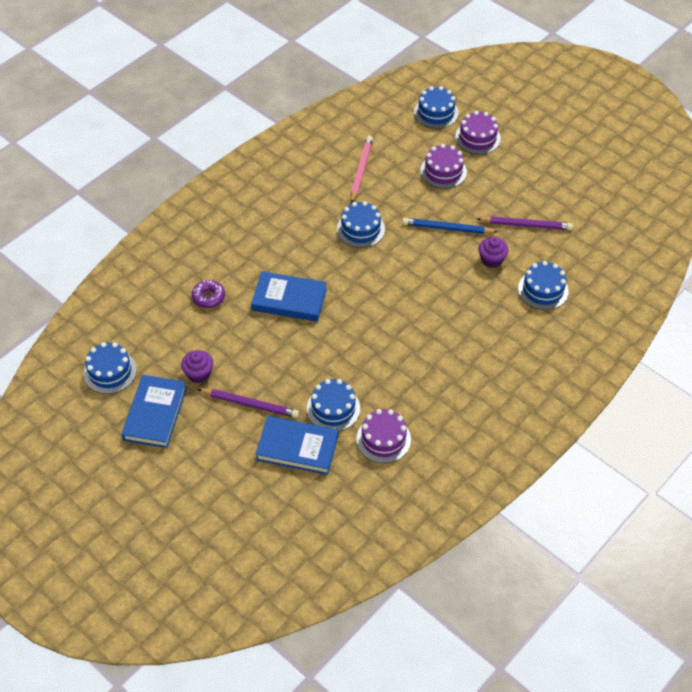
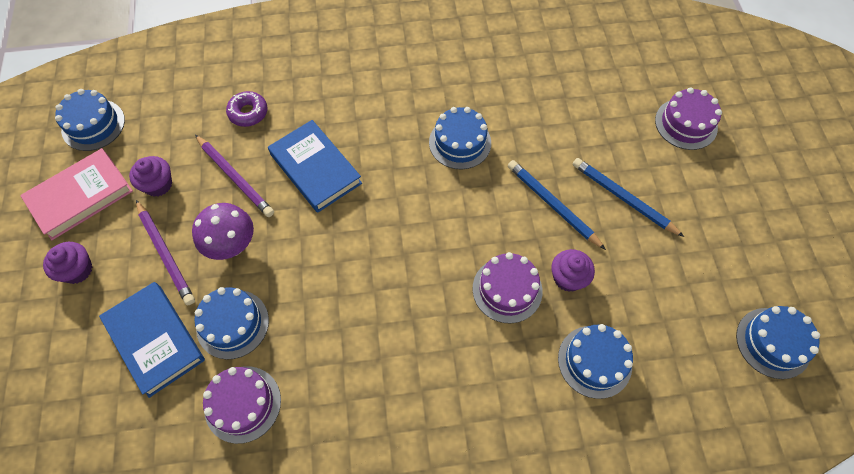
camera: 40 degrees right, 10 degrees up
(155, 414) = (81, 196): blue book -> pink book
(204, 450) = (77, 270): none -> purple cupcake
(286, 372) = (232, 246): none -> purple mushroom
(361, 170) = (522, 79): pink pencil -> none
(436, 112) = (664, 67): blue cake -> blue cake (773, 342)
(443, 171) = (610, 137): purple cake -> purple cake (507, 289)
(481, 200) = (623, 198): none -> blue pencil
(526, 225) = (649, 264): purple pencil -> purple pencil (235, 177)

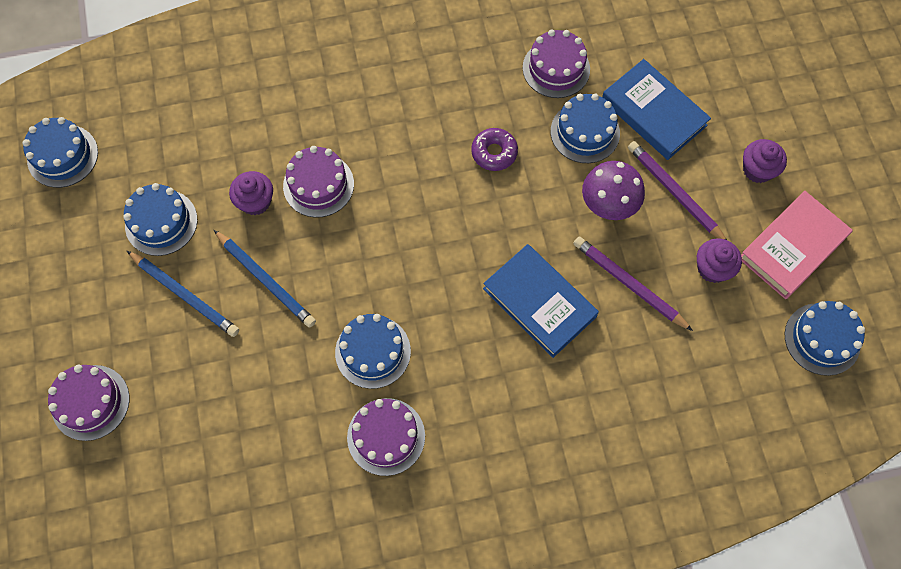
camera: 175 degrees right, 5 degrees up
(248, 113) = (639, 372): purple donut -> purple donut (494, 152)
(452, 85) = (386, 436): none -> purple cake
(594, 361) = (237, 126): blue cake -> blue cake (161, 222)

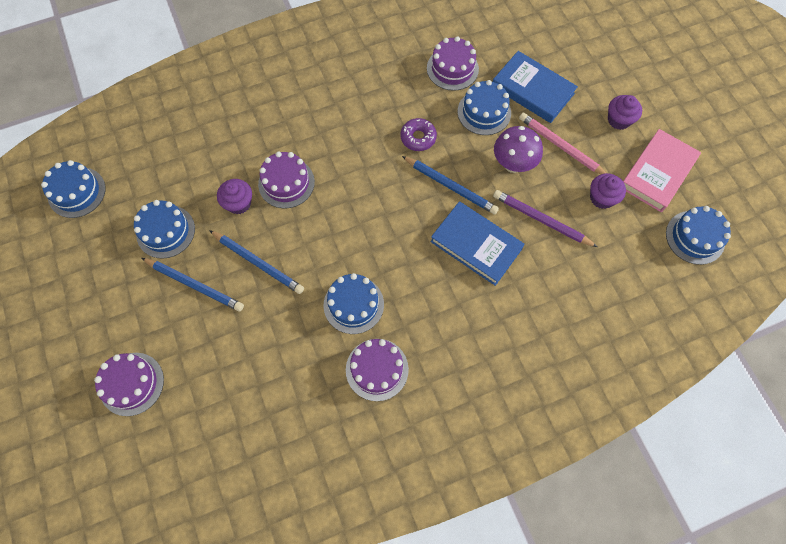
camera: 10 degrees left, 0 degrees up
(523, 222) = (451, 186): none -> blue pencil
(674, 193) = (561, 146): purple pencil -> pink pencil

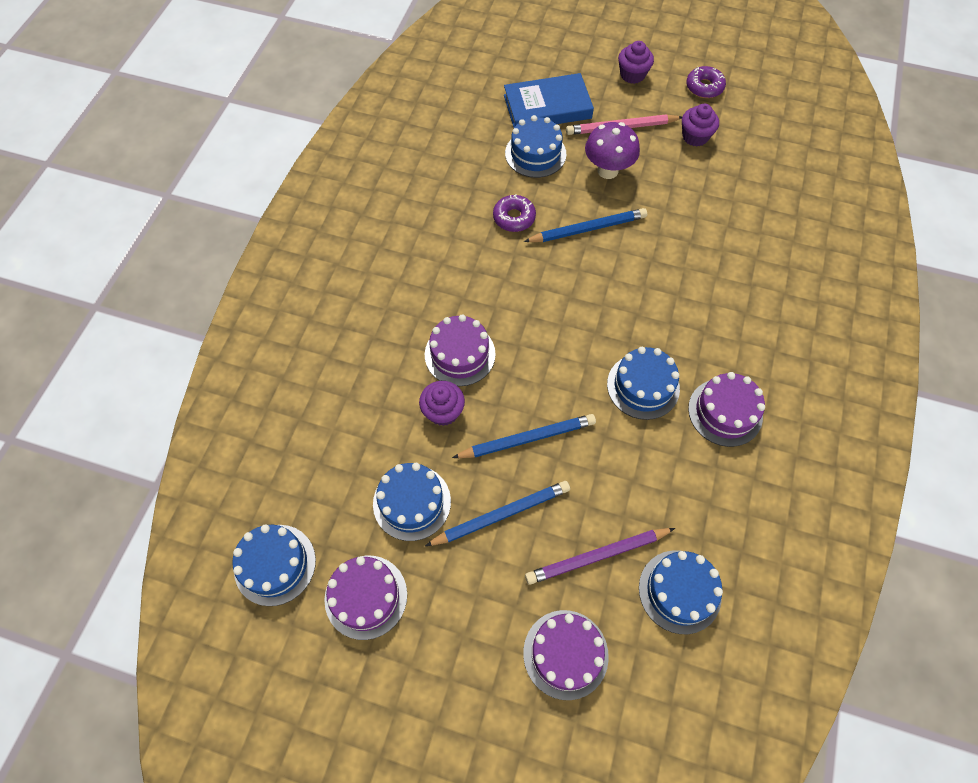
camera: 50 degrees left, 5 degrees down
(452, 68) = (467, 144): purple cake -> purple cake (366, 596)
(476, 245) = (663, 251): blue book -> none
(541, 220) = (679, 190): purple pencil -> purple pencil (597, 556)
(657, 173) = (704, 87): pink book -> purple donut
(695, 237) = (782, 107): blue cake -> blue cake (679, 591)

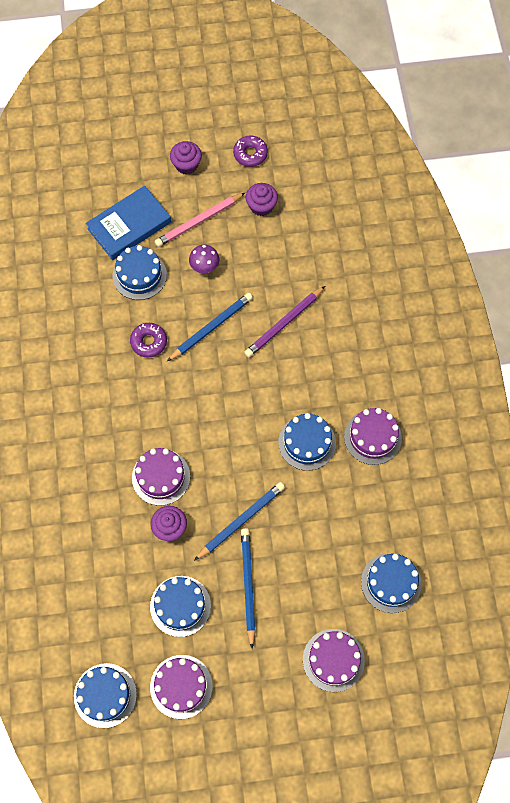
camera: 25 degrees left, 5 degrees up
(501, 514) = (248, 585): blue pencil -> blue pencil turned 45 degrees counterclockwise
(597, 556) = (326, 584): purple pencil -> purple pencil (284, 323)
(607, 171) = (204, 267): purple mushroom -> purple mushroom, size x0.66

